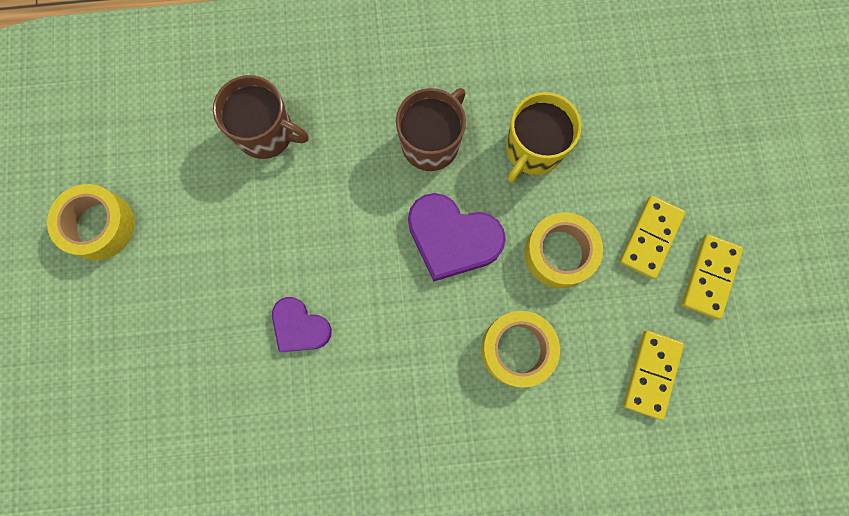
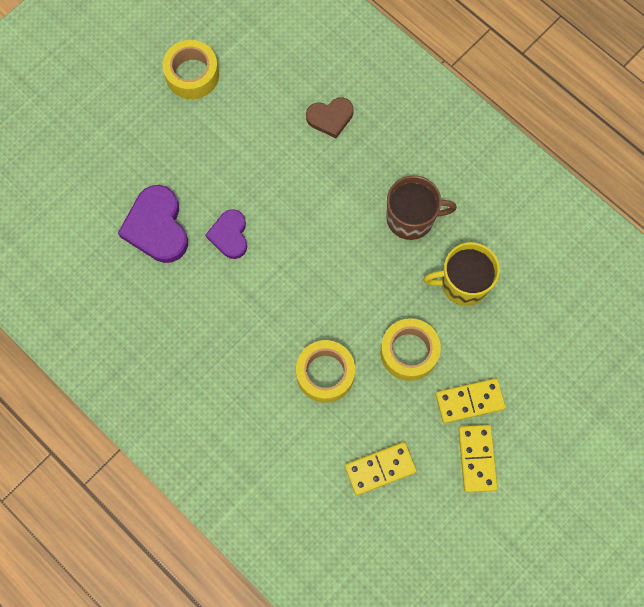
camera: 50 degrees right, 5 degrees down
(266, 133) = (330, 118): brown mug -> brown heart
(452, 238) = (361, 280): purple heart -> purple heart (157, 227)
(709, 277) = (476, 458): yellow domino -> yellow domino turned 75 degrees counterclockwise

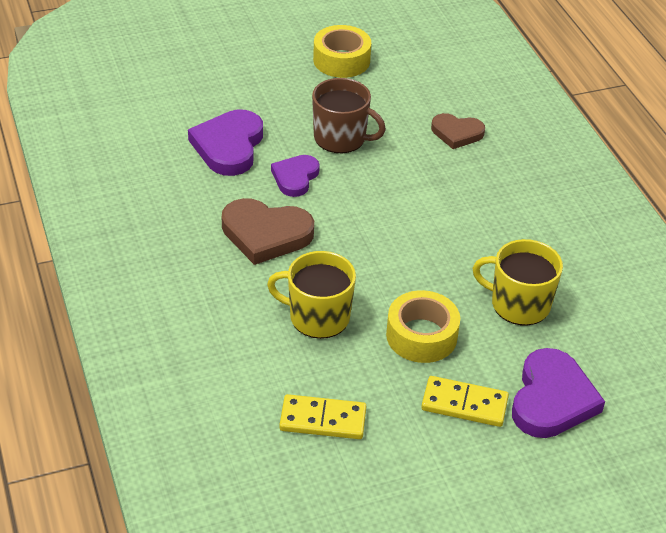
camera: 25 degrees right, 30 degrees down
(241, 309) = (266, 234): none -> brown heart
(325, 373) = (318, 317): yellow tape -> yellow mug
(411, 218) = (494, 233): brown mug -> brown mug (341, 138)
(476, 458) = (441, 458): yellow domino -> none
(526, 364) = (552, 399): none -> purple heart

